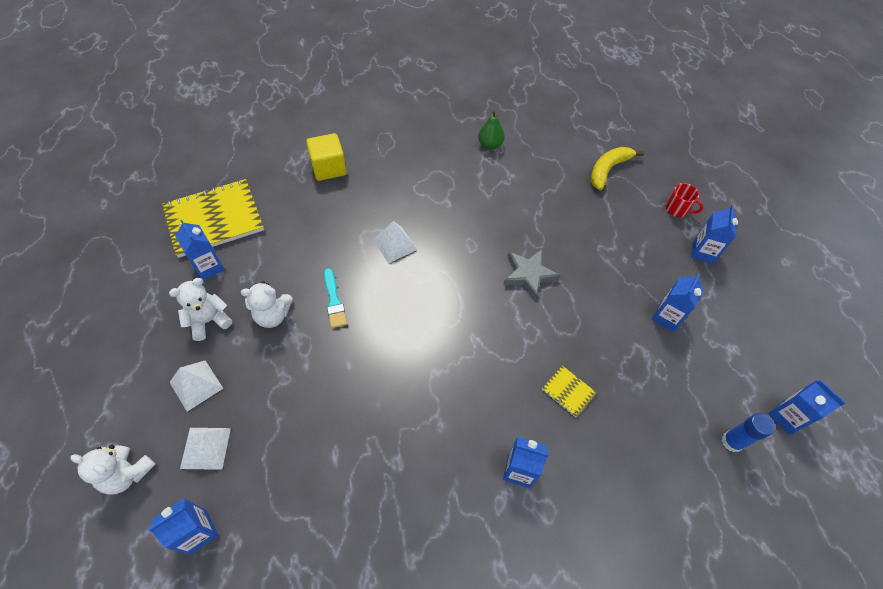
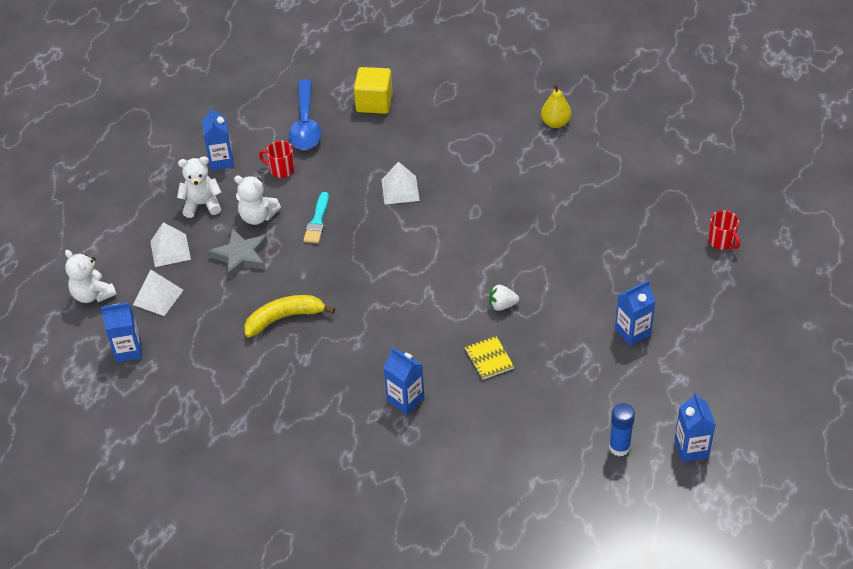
camera: 30 degrees right, 10 degrees down
(214, 219) = (244, 121): yellow notebook -> none
(273, 258) = (281, 169): none -> red mug
(275, 206) = (305, 124): none -> blue spoon
(490, 145) = (555, 123): green pear -> yellow pear
(529, 274) = (516, 254): grey star -> grey star (241, 256)
(547, 330) = (502, 305): none -> white strawberry
(608, 170) = (671, 182): yellow banana -> yellow banana (284, 318)
(702, 252) = (719, 288): blue carton -> none

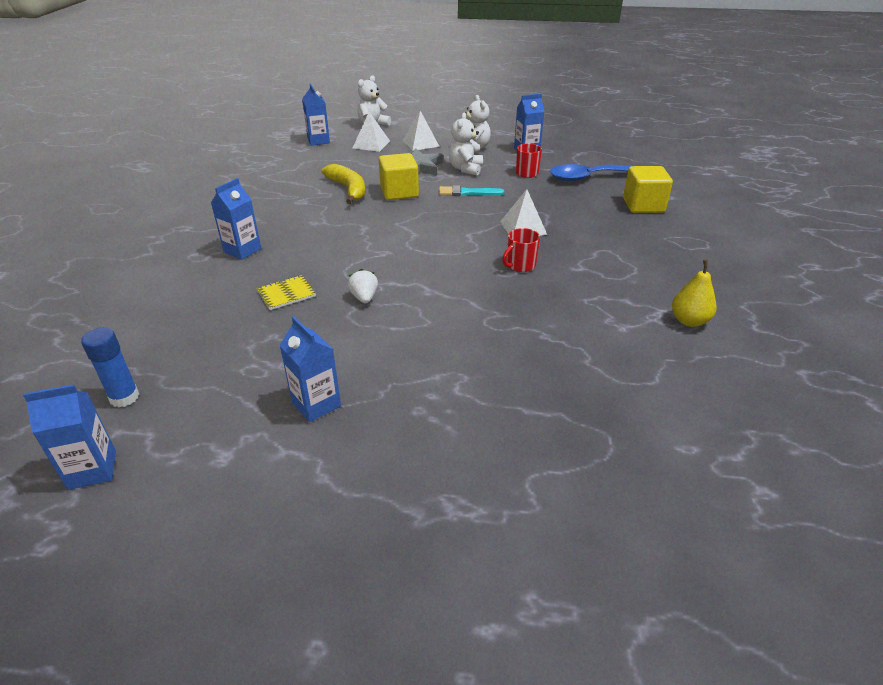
camera: 80 degrees right, 10 degrees down
(303, 275) = (399, 192): none -> yellow cube
(722, 241) = (511, 507): red mug -> red mug (520, 265)

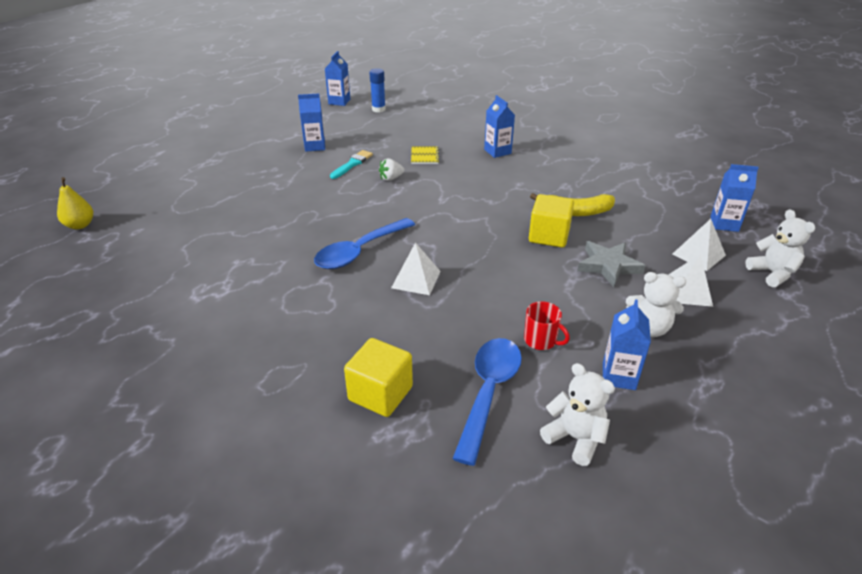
camera: 120 degrees right, 0 degrees up
(364, 298) = (391, 178): white strawberry -> white strawberry turned 135 degrees clockwise
(465, 169) = (582, 297): white teddy bear -> white teddy bear (575, 438)
(467, 193) = (517, 275): turquoise brush -> turquoise brush (352, 164)
(520, 265) = (359, 251): red mug -> blue spoon
(689, 321) = (200, 296): yellow pear -> yellow pear (80, 225)

